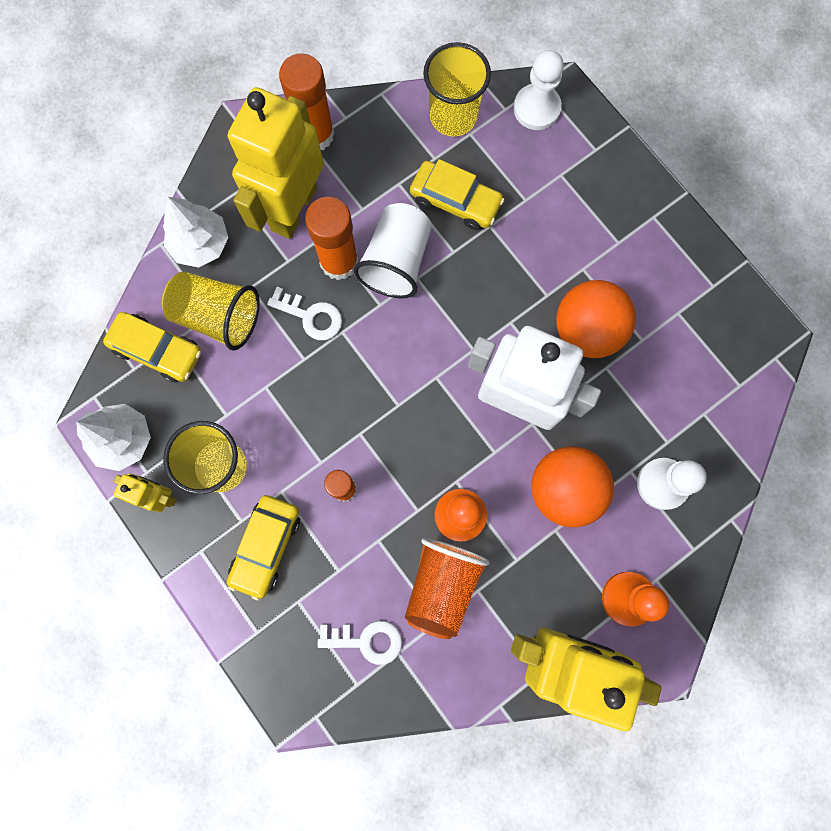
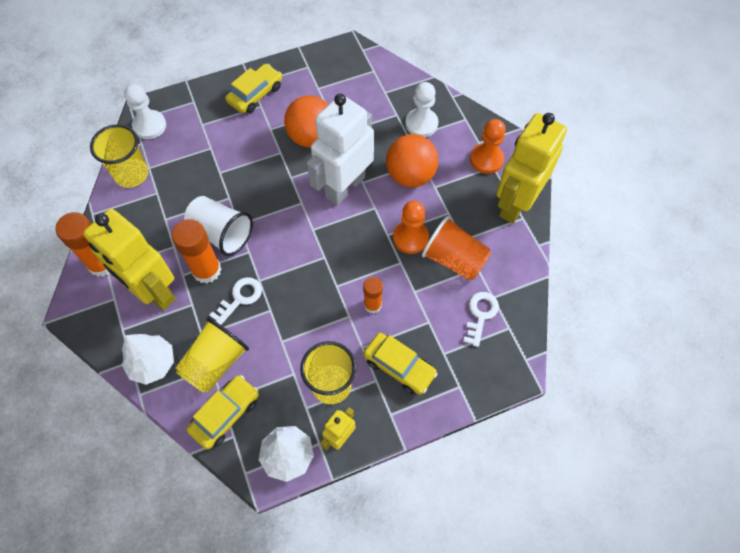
camera: 75 degrees left, 15 degrees down
(455, 201) = (193, 188): yellow car -> yellow car (255, 94)

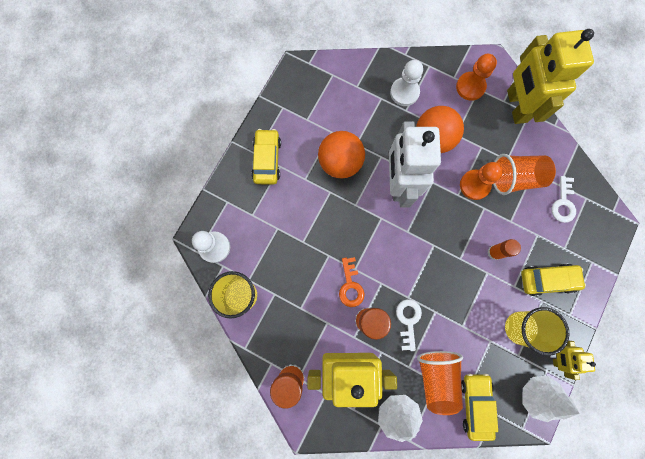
camera: 40 degrees left, 15 degrees up
(215, 363) = (436, 377): yellow cup -> orange cup
(221, 233) = (350, 286): white cup -> orange key
(480, 314) = (563, 203): white key -> white key turned 150 degrees counterclockwise

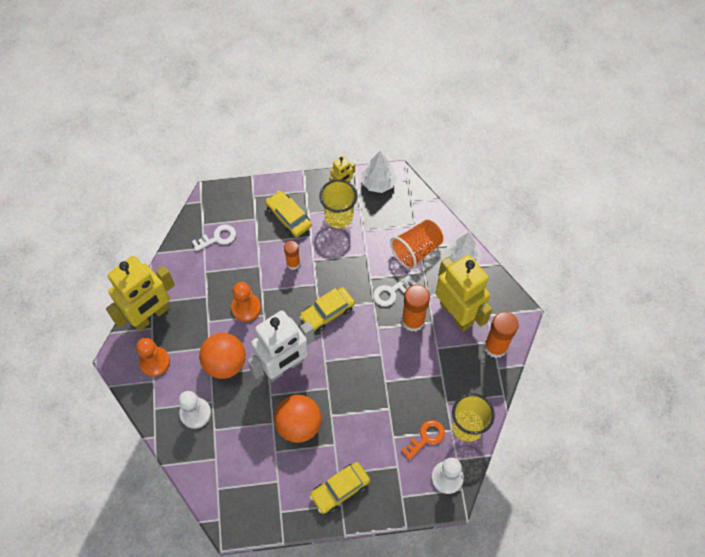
camera: 125 degrees left, 15 degrees down
(350, 286) = (396, 349): orange key -> orange key (426, 437)
(475, 404) = (414, 216): yellow car -> yellow car (327, 312)
(514, 178) = (219, 282): orange cup -> none

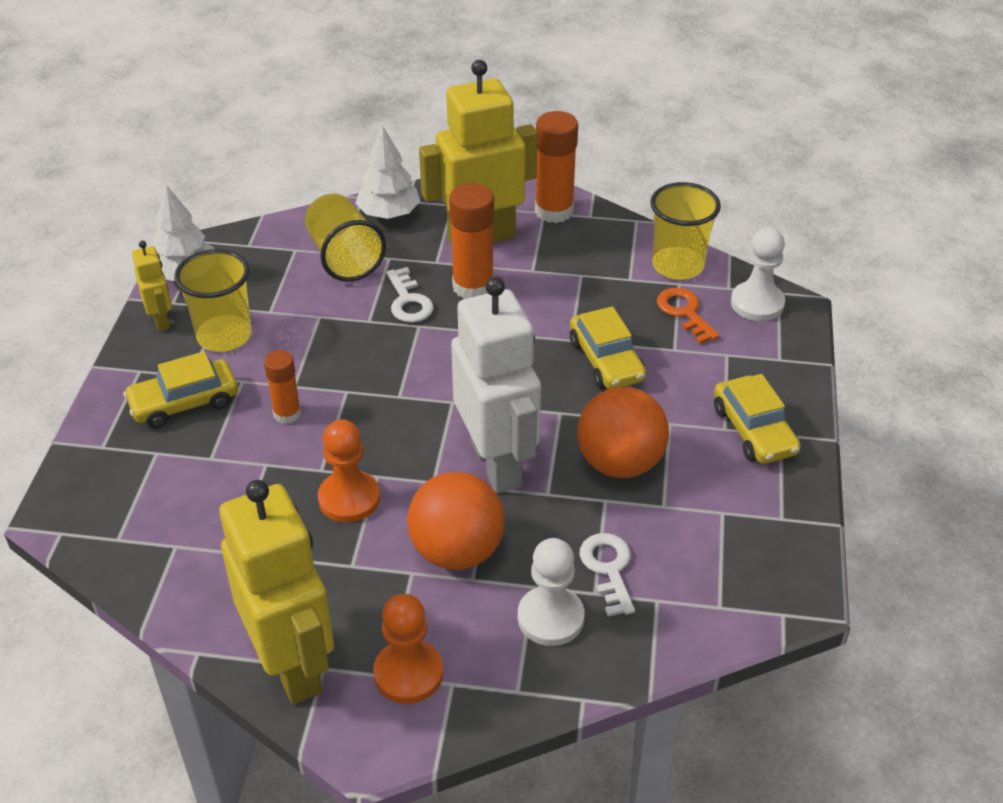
camera: 75 degrees left, 20 degrees down
(218, 238) = (166, 517): white key -> white key (608, 568)
(327, 312) = (411, 386): yellow car -> yellow car (606, 360)
(416, 250) = (344, 257): orange cup -> yellow cup

